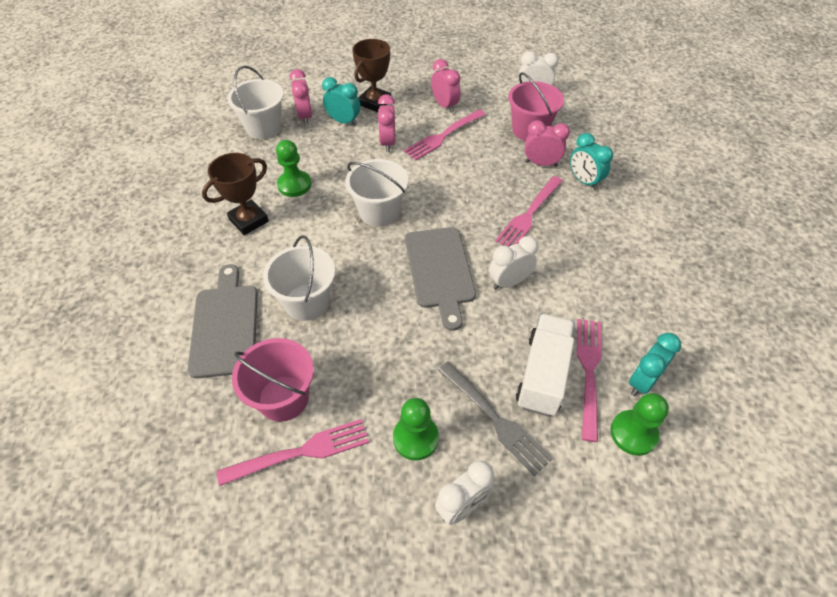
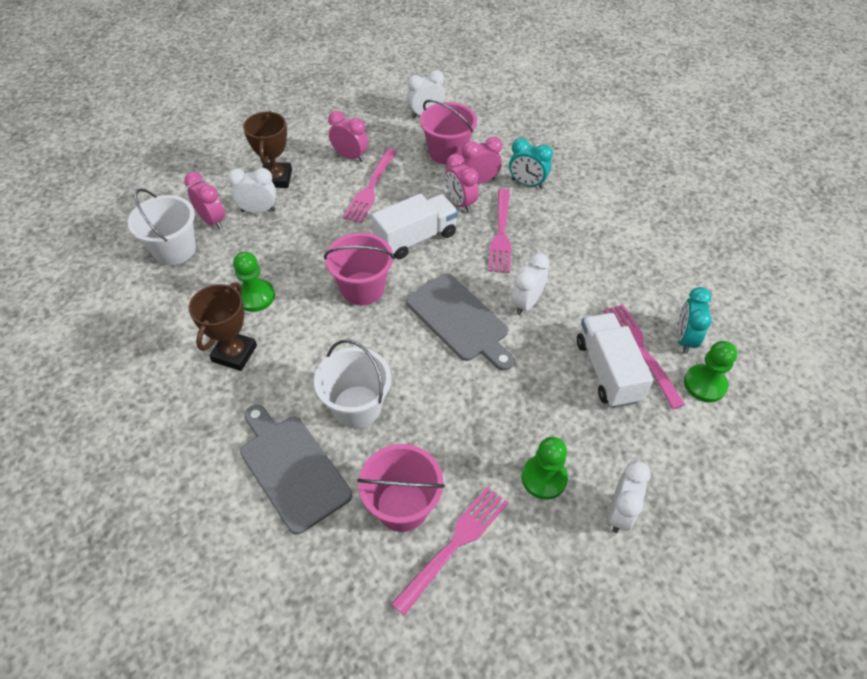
camera: 30 degrees left, 0 degrees up
(344, 121) = (258, 210): turquoise clock -> white clock
(379, 212) = (362, 288): white bucket -> pink bucket
(388, 143) = (321, 216): pink clock -> pink clock (460, 203)
(451, 189) = (416, 238): none -> white truck
(495, 419) = (596, 428): grey fork -> none

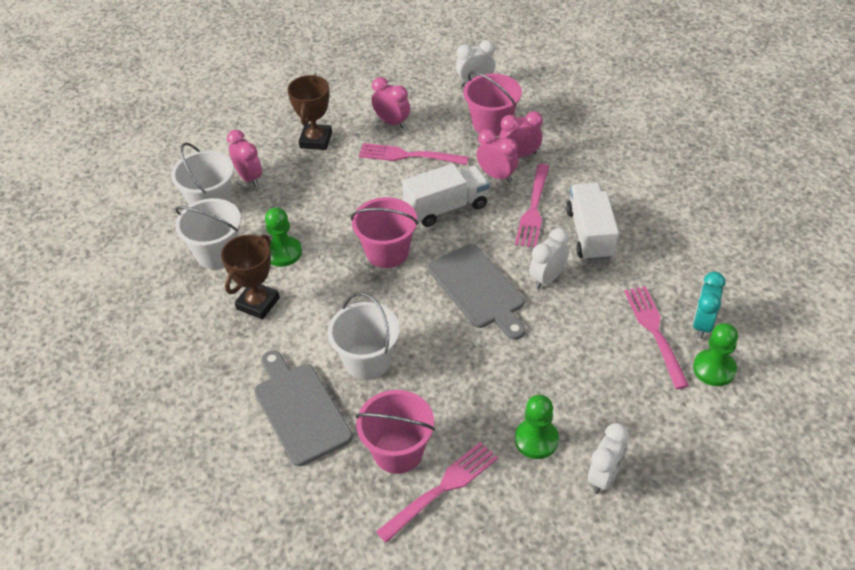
camera: 10 degrees right, 5 degrees down
(185, 302) = (217, 253): none -> white bucket
(258, 210) = (294, 170): white clock -> none
(370, 188) = (408, 155): pink fork -> pink fork turned 75 degrees clockwise
(460, 203) = (497, 176): pink clock -> pink clock turned 150 degrees clockwise
(527, 183) = (569, 160): turquoise clock -> none
(607, 371) = (617, 348): white truck -> white truck (590, 234)

